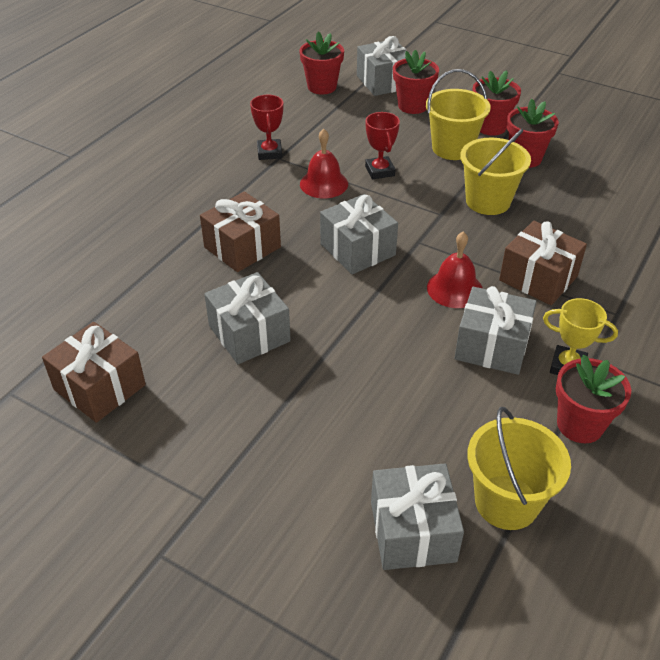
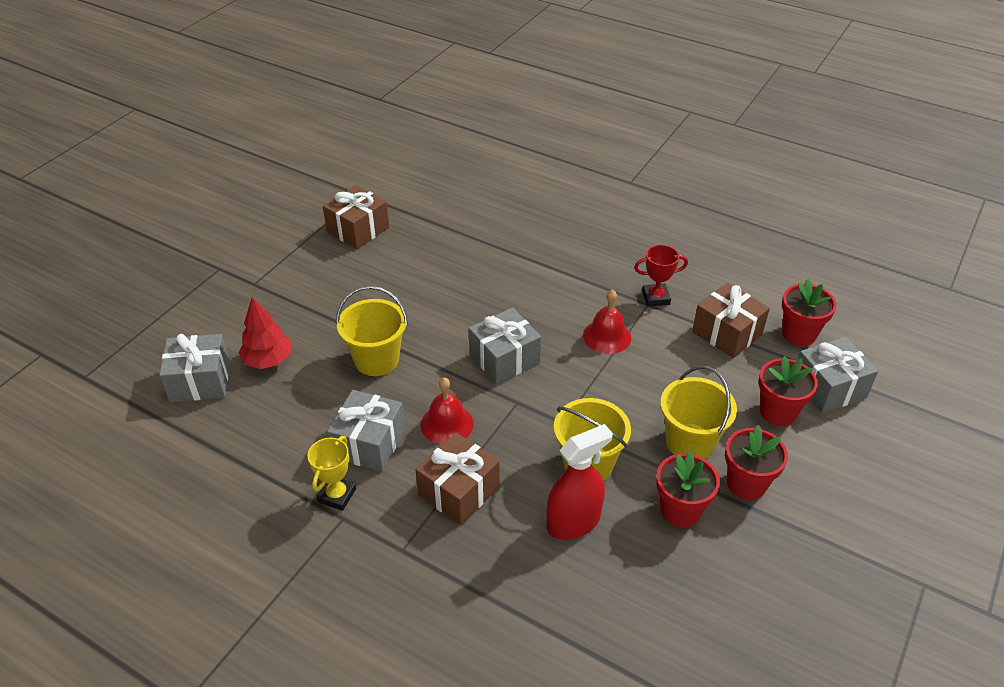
camera: 90 degrees right, 0 degrees up
(242, 247) = (507, 287): brown gift -> brown gift (727, 333)
(249, 333) = (401, 296): grey gift -> none
(368, 456) = (268, 360): none -> red tree
(380, 171) = (634, 378): red trophy -> none
(506, 502) = (208, 434): yellow bucket -> yellow bucket (376, 360)
(553, 211) = (573, 522): none -> red spray bottle
(580, 425) = (269, 492): red flower pot -> none

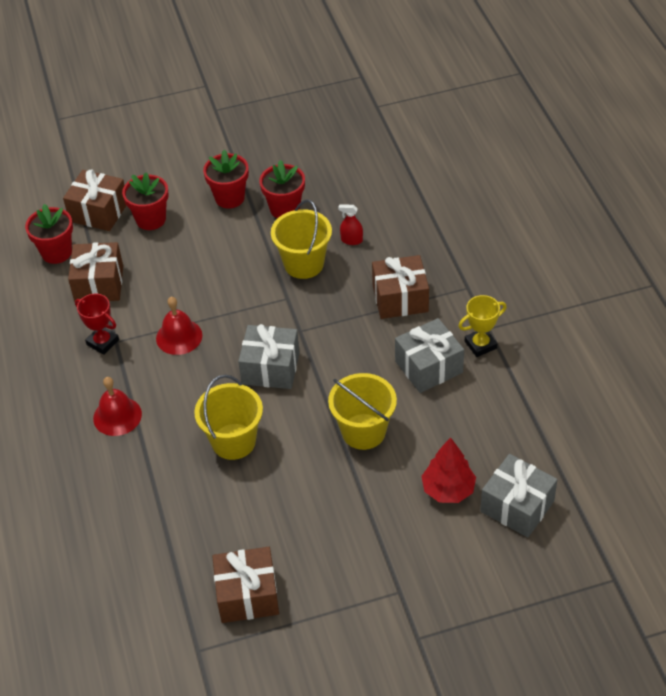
camera: 135 degrees left, 5 degrees up
(447, 424) = (363, 346): red bell -> red bell (117, 416)
(573, 522) = (351, 240): red spray bottle -> red spray bottle, size x0.49
(690, 442) = (227, 237): yellow bucket -> yellow bucket (233, 441)
(828, 388) = (99, 212): grey gift -> brown gift

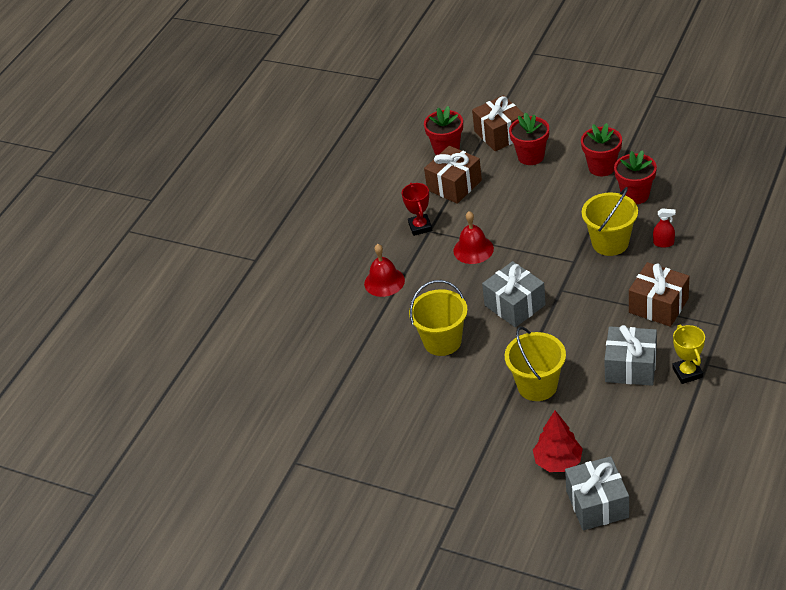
camera: 45 degrees right, 5 degrees down
(247, 595) = (356, 447): brown gift -> none
(351, 240) = (663, 243): red spray bottle -> red spray bottle turned 135 degrees clockwise
(480, 345) = (687, 373): yellow trophy -> yellow trophy turned 60 degrees clockwise

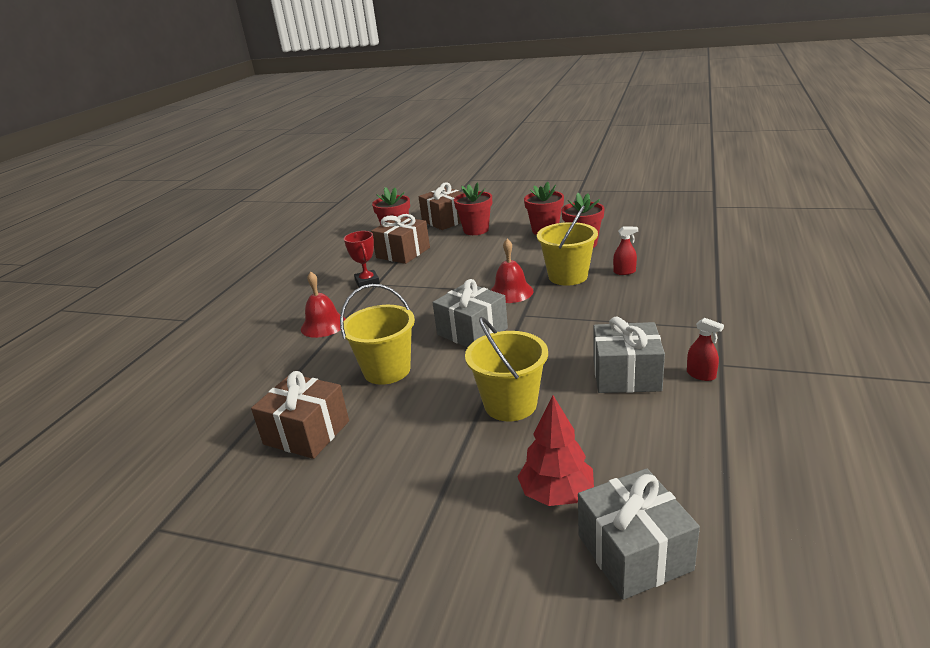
camera: 10 degrees left, 15 degrees down
(473, 249) = (423, 293): red bell -> red bell (511, 292)
(658, 305) = (638, 318): brown gift -> brown gift (306, 432)
(687, 373) = (701, 375): yellow trophy -> red spray bottle

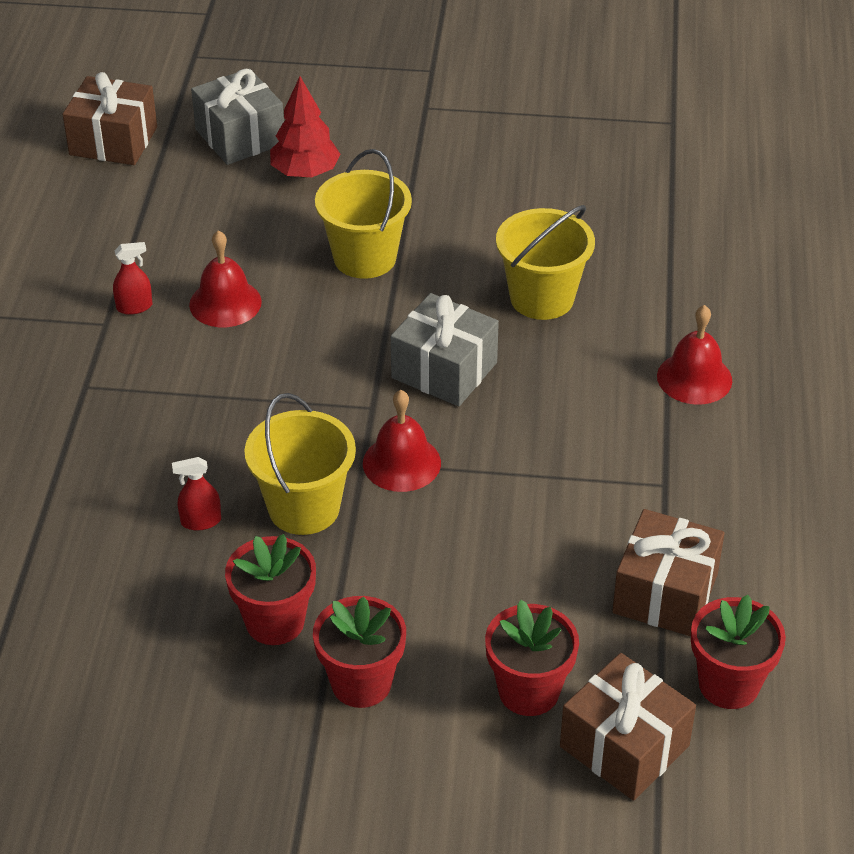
camera: 165 degrees right, 15 degrees up
(306, 432) = (593, 213): brown gift -> brown gift (113, 141)
(367, 282) = (686, 490): red trophy -> none
(626, 375) = (225, 303): grey gift -> red bell
(701, 375) = (134, 307): red spray bottle -> red spray bottle turned 135 degrees clockwise

